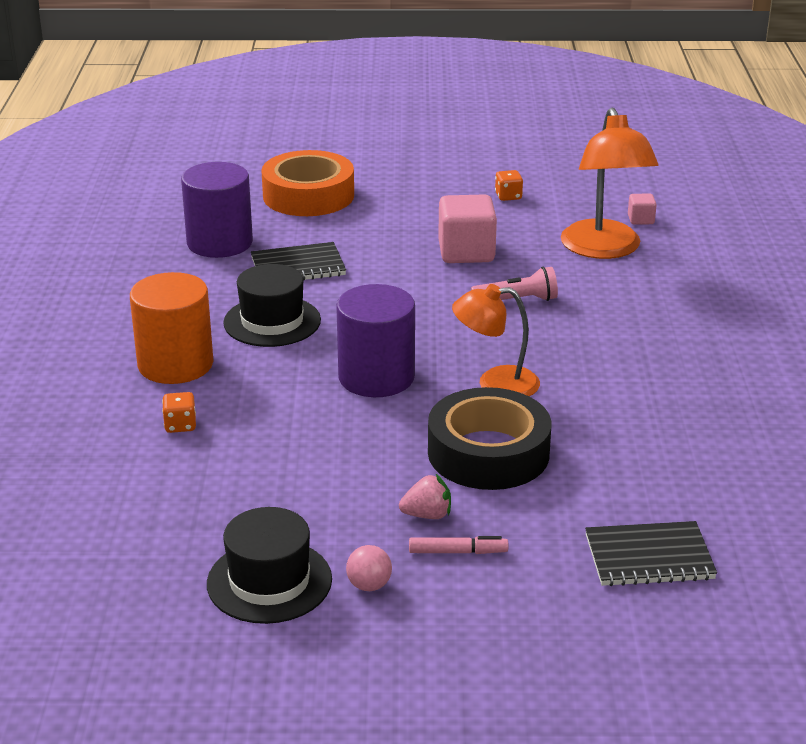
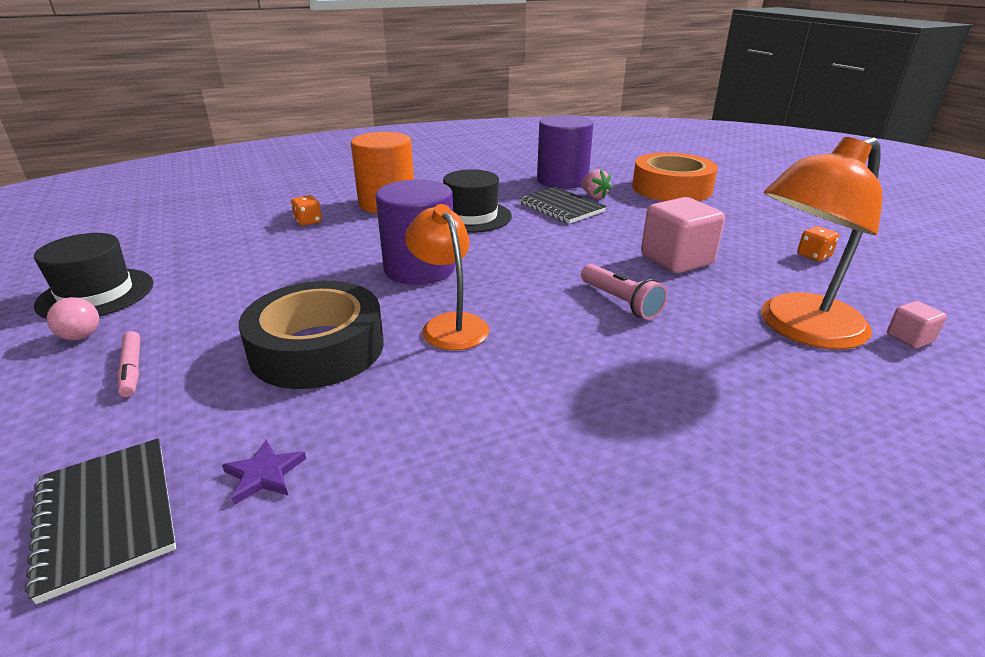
camera: 65 degrees right, 0 degrees up
(427, 515) = (198, 339): pink strawberry -> pink strawberry (594, 196)
(640, 492) = (264, 474): none -> purple star

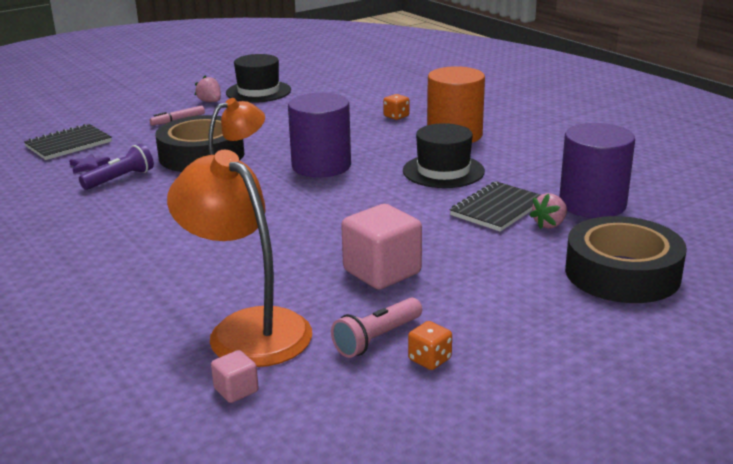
camera: 80 degrees right, 5 degrees down
(81, 336) = (210, 102): pink ball -> pink strawberry
(358, 429) = (120, 179): none -> purple flashlight
(620, 302) = (282, 245): pink flashlight -> pink flashlight (377, 338)
(671, 188) = (622, 273): orange tape -> black tape

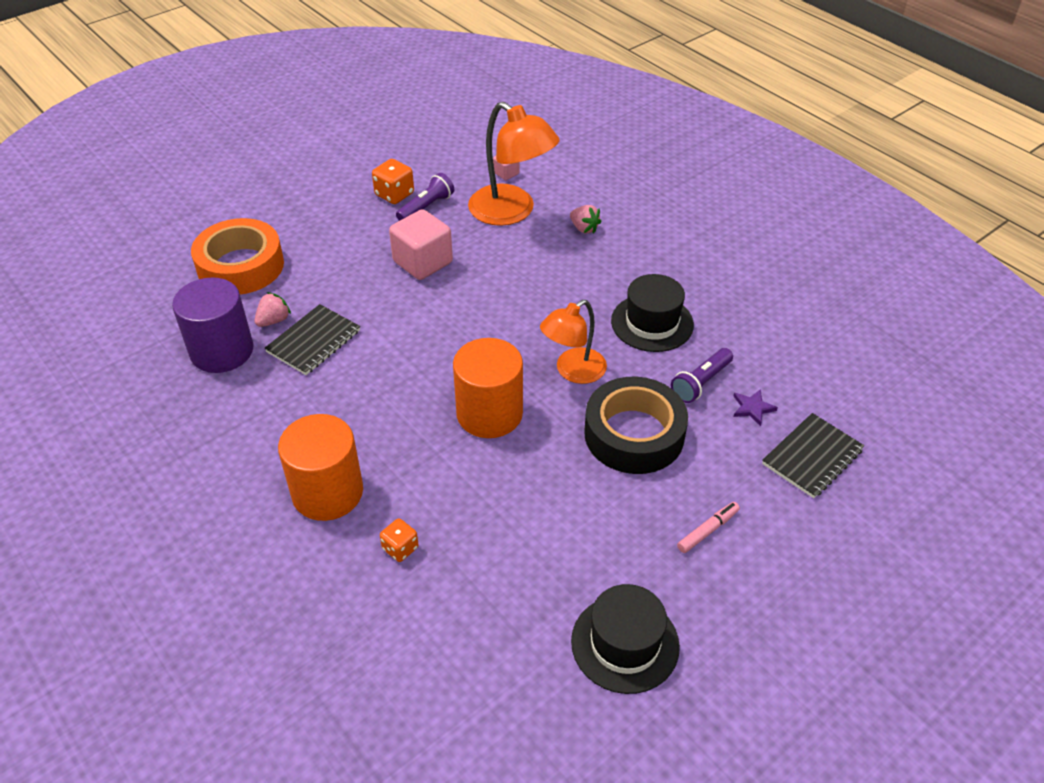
camera: 175 degrees right, 20 degrees up
(210, 102) = (688, 598): pink strawberry -> pink strawberry (584, 228)
(321, 166) = (489, 413): purple cylinder -> orange cylinder
(377, 338) = (426, 207): pink flashlight -> purple flashlight
(429, 359) = (394, 194): orange dice -> orange dice, size x1.51
(443, 171) = (355, 406): black hat -> black hat (652, 323)
(622, 273) = (240, 266): black tape -> orange tape

